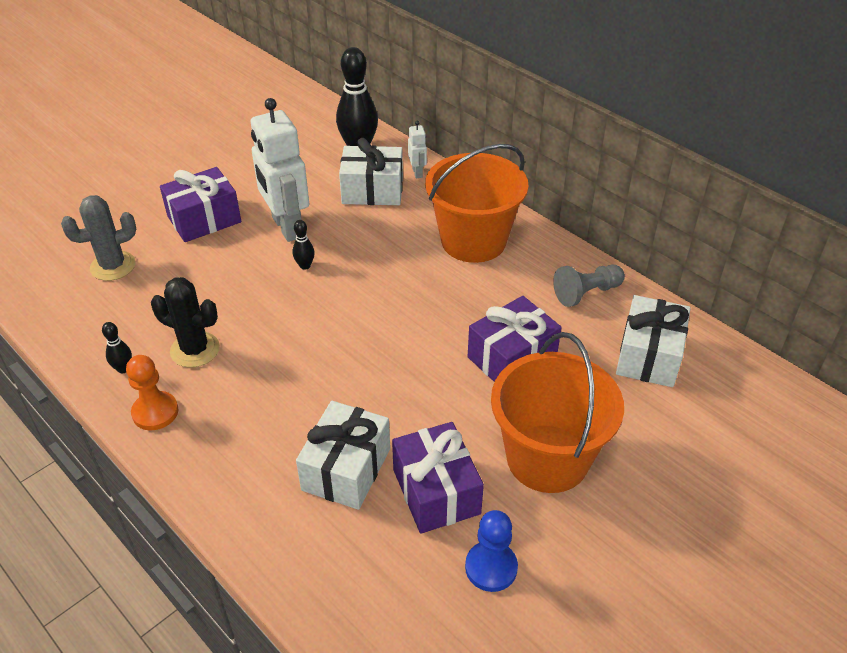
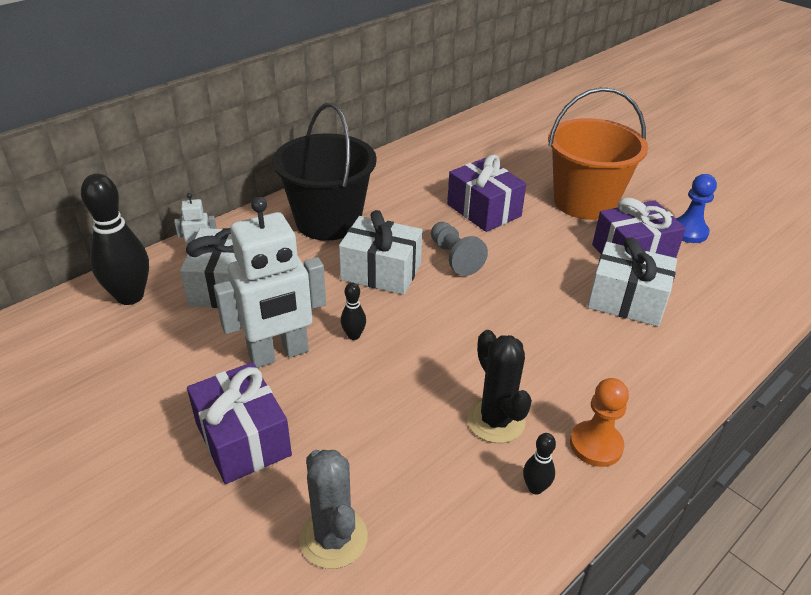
camera: 90 degrees left, 5 degrees down
(195, 350) = (495, 420): black cactus -> black cactus turned 45 degrees counterclockwise
(473, 241) = (328, 221): orange bucket -> black bucket
(586, 293) = (405, 170): grey pawn -> grey pawn (454, 258)
(649, 356) = (475, 152): white gift -> white gift (381, 271)

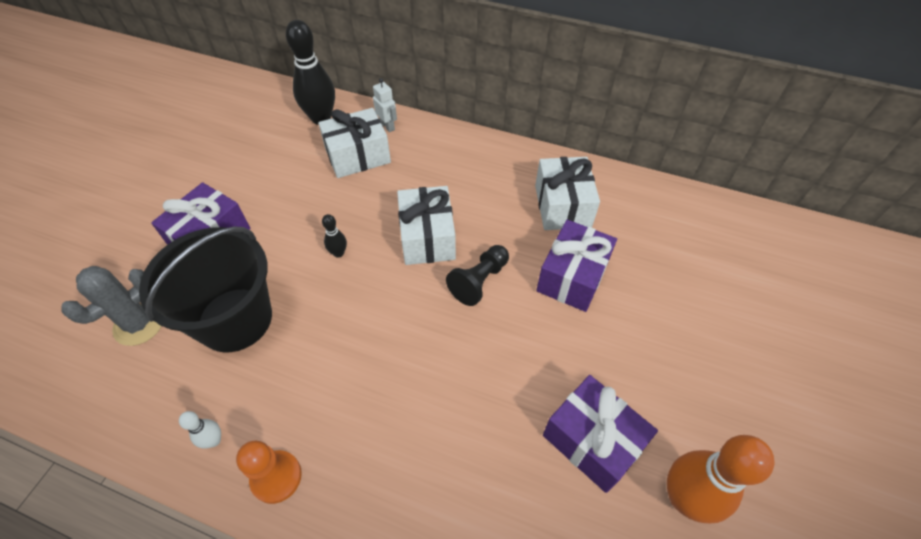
camera: 65 degrees right, 15 degrees up
(279, 354) = (298, 219): white robot -> none
(328, 221) = (473, 176): black bucket -> black bucket (235, 319)
(454, 258) = (479, 281): grey pawn -> black pawn
(495, 420) = (279, 386): black cactus -> none
(535, 488) = (214, 440): black bowling pin -> white bowling pin
(584, 202) = (659, 363): orange bucket -> none
(626, 300) = (500, 455): white gift -> white gift (562, 206)
(688, 232) = (684, 498): blue pawn -> orange bowling pin

